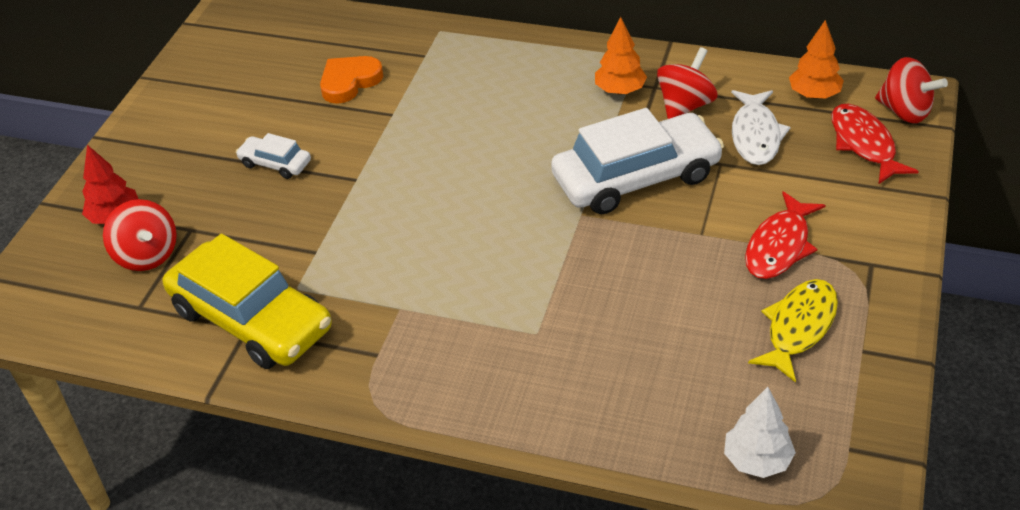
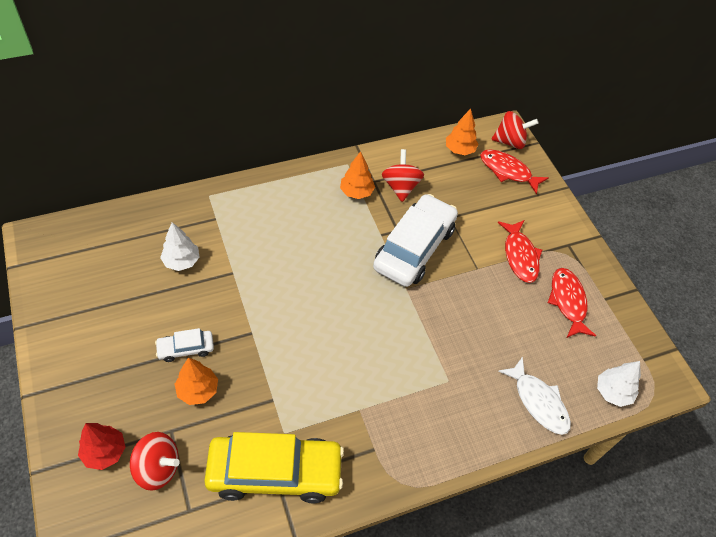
camera: 45 degrees left, 10 degrees up
(250, 206) = (198, 390): none -> orange tree
(349, 82) = (181, 261): orange heart -> white tree
(755, 135) = (452, 190): white fish -> white fish (538, 402)
(798, 327) = (568, 302): yellow fish -> red fish

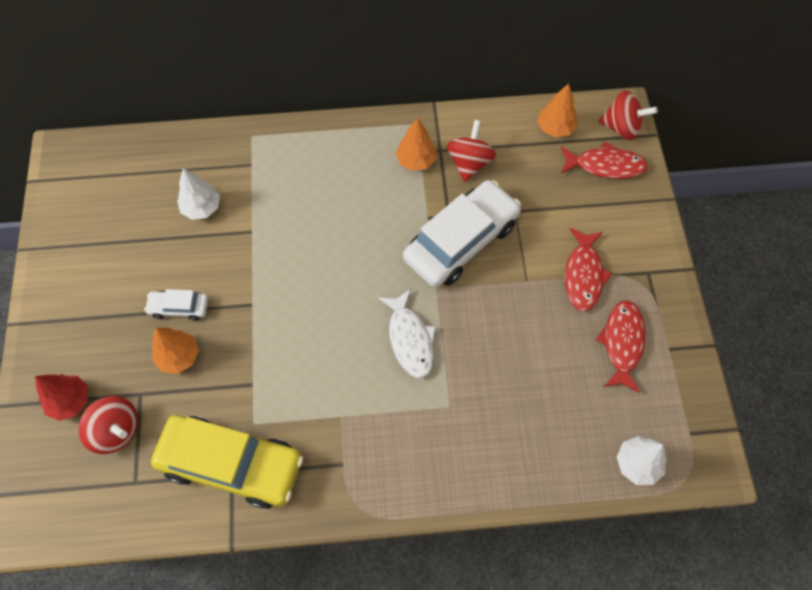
camera: 20 degrees right, 10 degrees up
(508, 171) = (605, 165): red fish -> red fish turned 135 degrees clockwise
(538, 402) = (544, 454): white fish -> white fish (410, 339)

